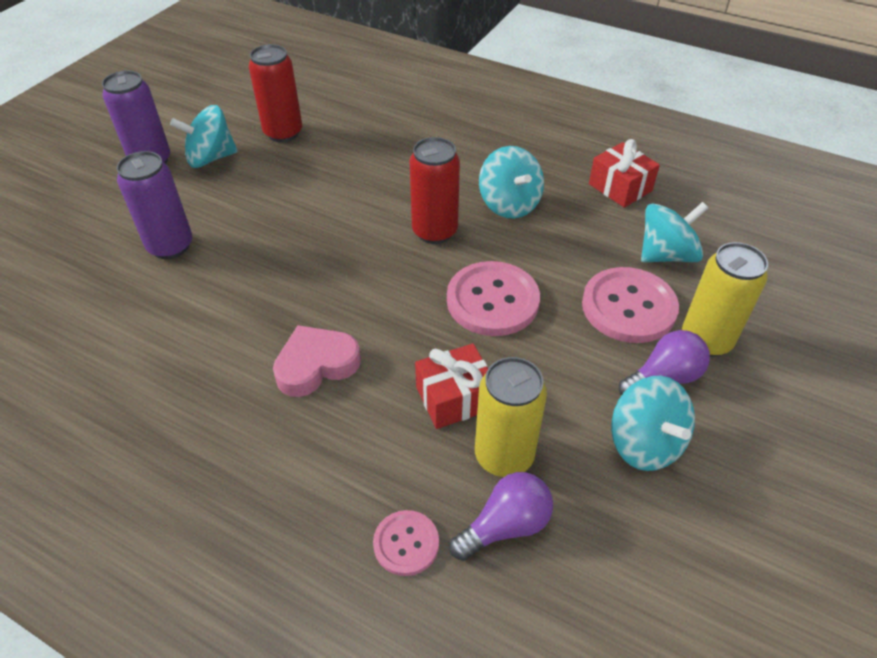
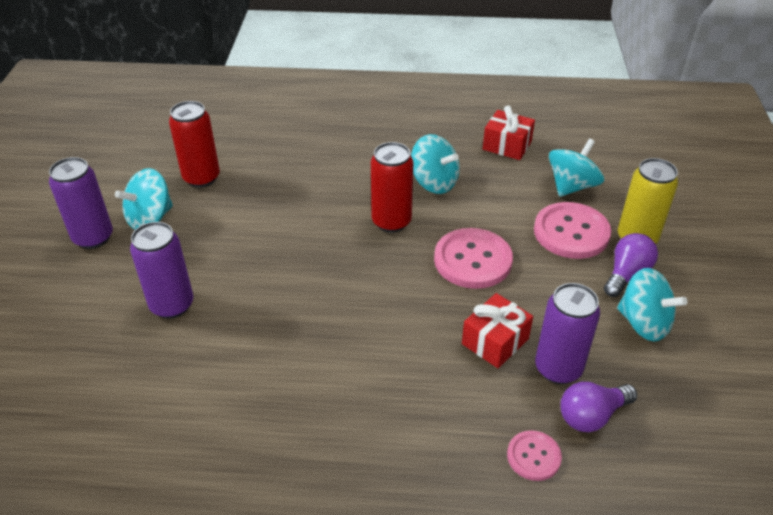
camera: 25 degrees left, 5 degrees down
(316, 365) = (372, 356): pink heart -> none
(504, 456) = (558, 368): yellow can -> purple can
(505, 526) = (592, 415): purple light bulb -> purple light bulb turned 150 degrees counterclockwise

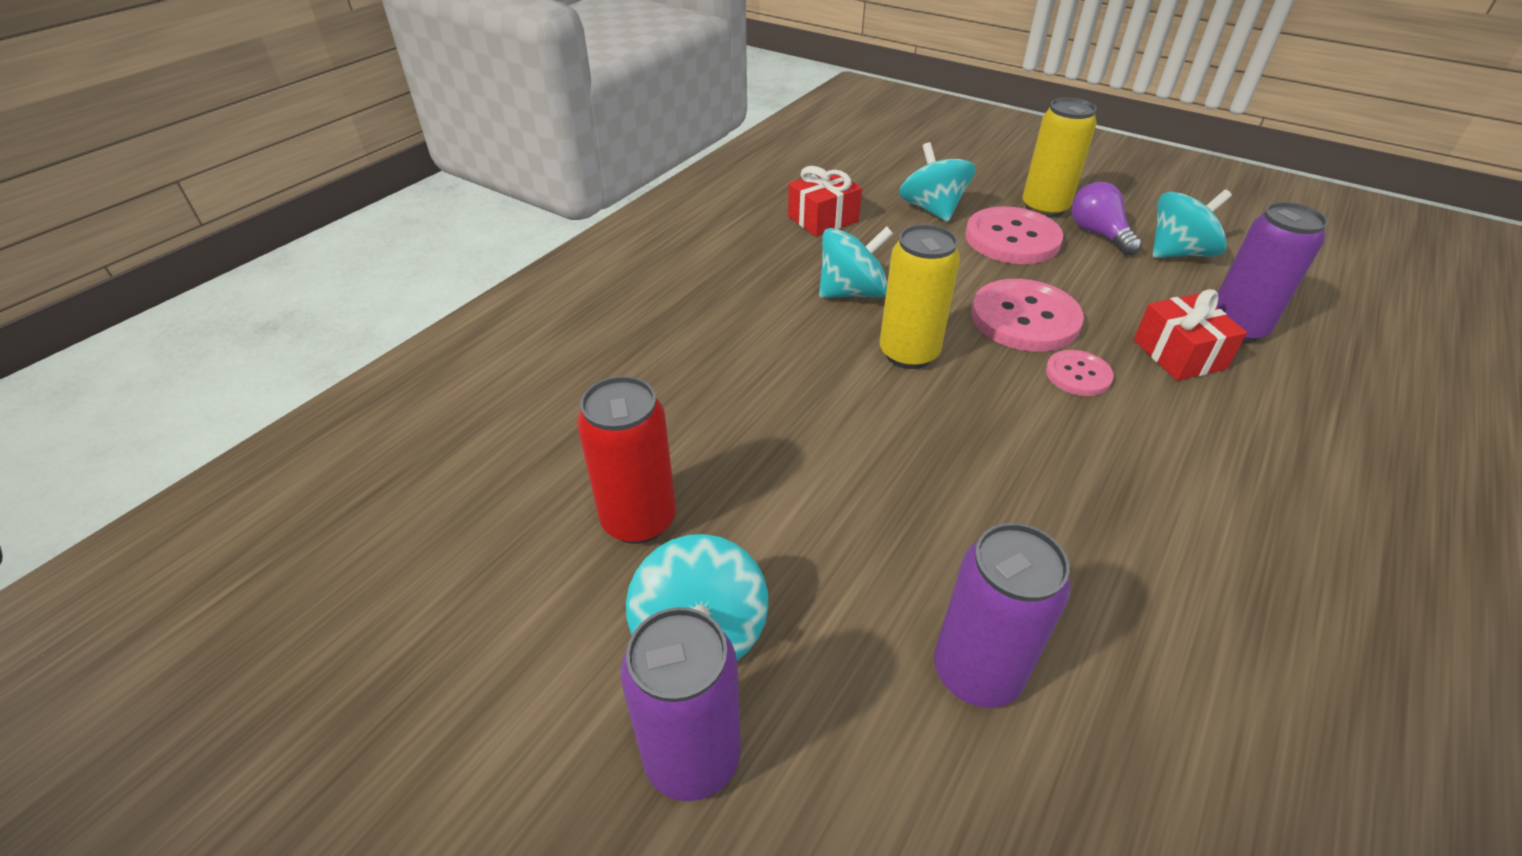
camera: 60 degrees left, 0 degrees up
(391, 222) = (908, 353): red can -> yellow can
(533, 456) = (1375, 395): pink button -> pink button (1078, 375)
(592, 415) = (1313, 334): purple light bulb -> none

